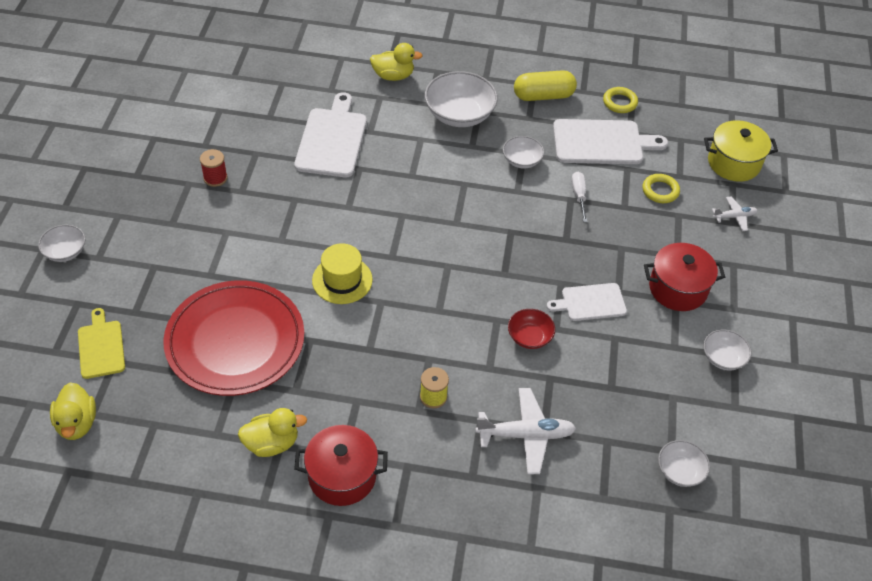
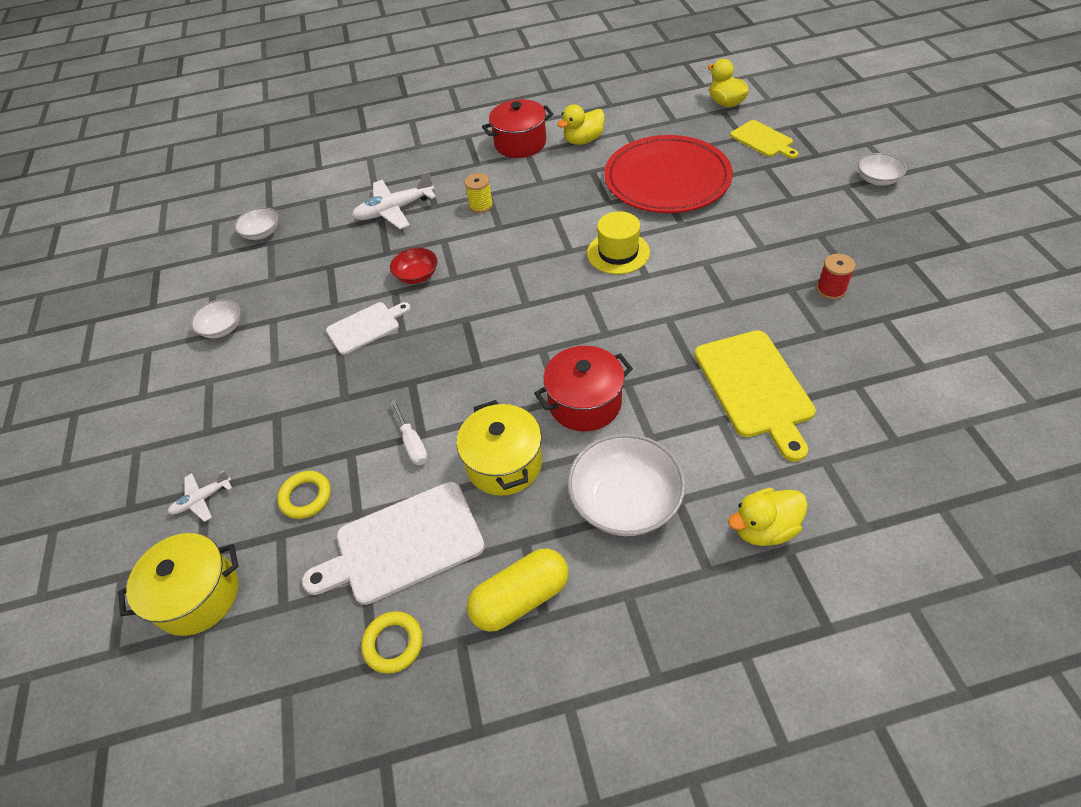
camera: 165 degrees right, 0 degrees up
(332, 139) = (755, 388): white cutting board -> yellow cutting board
(522, 160) = (504, 463): white bowl -> yellow pot
(678, 288) = (273, 377): red pot -> red pot (584, 403)

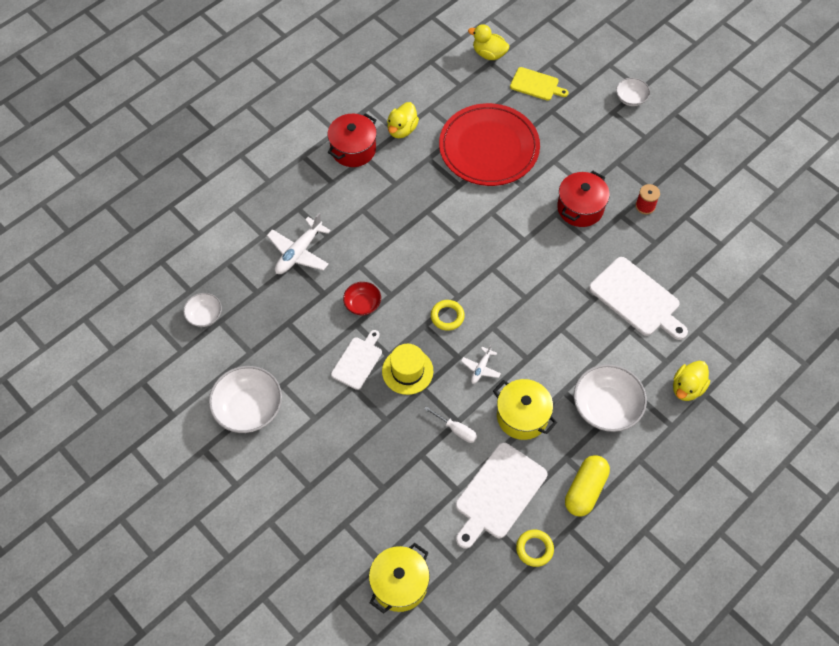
camera: 35 degrees left, 10 degrees up
(202, 499) = (348, 530): white plane -> white plane (481, 368)
(222, 328) = (248, 408): white bowl -> white bowl, size x1.81
(306, 497) = (416, 495): yellow ring -> yellow ring (447, 316)
(481, 205) = (365, 223): yellow spool -> none
(584, 403) = (544, 354): red pot -> red pot (580, 208)
(618, 253) = (494, 228): yellow hat -> yellow hat (407, 371)
(755, 388) = (637, 299): yellow cutting board -> white cutting board

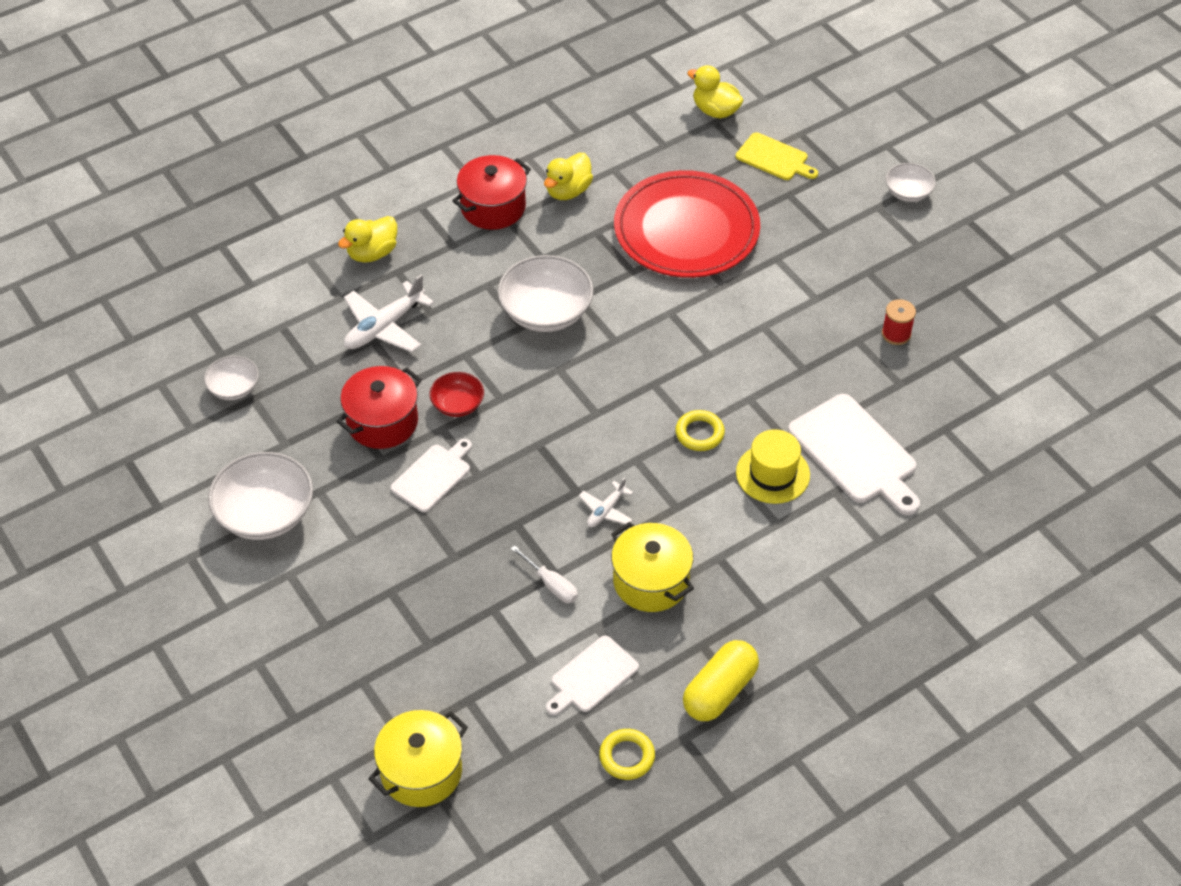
camera: 10 degrees right, 10 degrees down
(407, 371) = (500, 499): yellow hat -> yellow hat (772, 474)
(447, 316) = (574, 437): yellow ring -> yellow ring (699, 433)
(498, 494) = (591, 676): white cutting board -> white cutting board, size x0.61
(580, 208) = (800, 324): red pot -> red pot (382, 422)
(606, 407) = (776, 587): white bowl -> white bowl (546, 312)
(687, 388) = (902, 579): yellow duck -> yellow duck (372, 253)

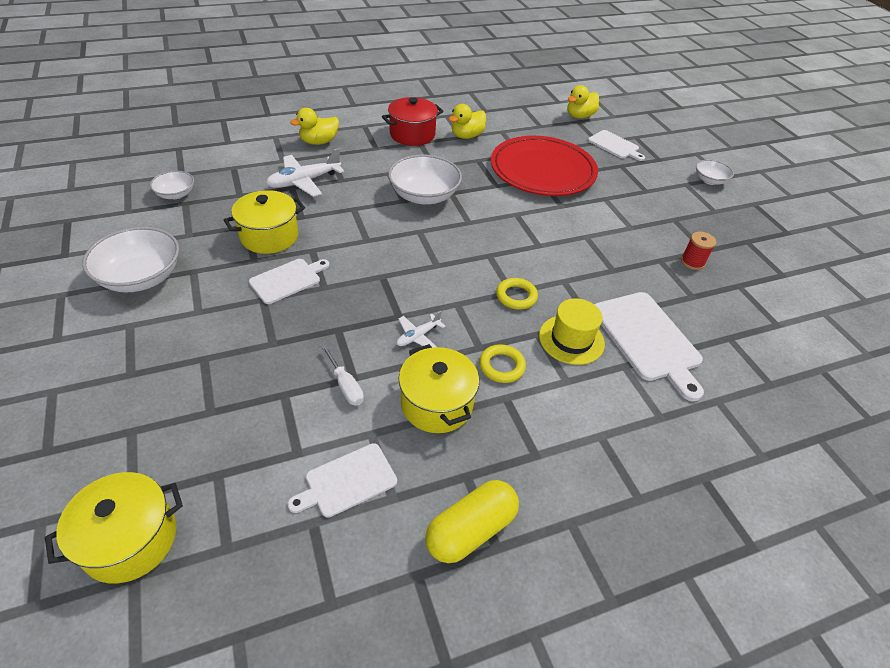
camera: 10 degrees right, 5 degrees down
(382, 422) = (269, 236): red pot -> yellow pot
(457, 404) = (332, 237): red bowl -> none
(627, 756) = (349, 581): yellow ring -> yellow ring (501, 366)
(715, 111) = (579, 116): yellow duck -> yellow duck turned 90 degrees counterclockwise
(774, 158) = (615, 145): yellow cutting board -> white cutting board

